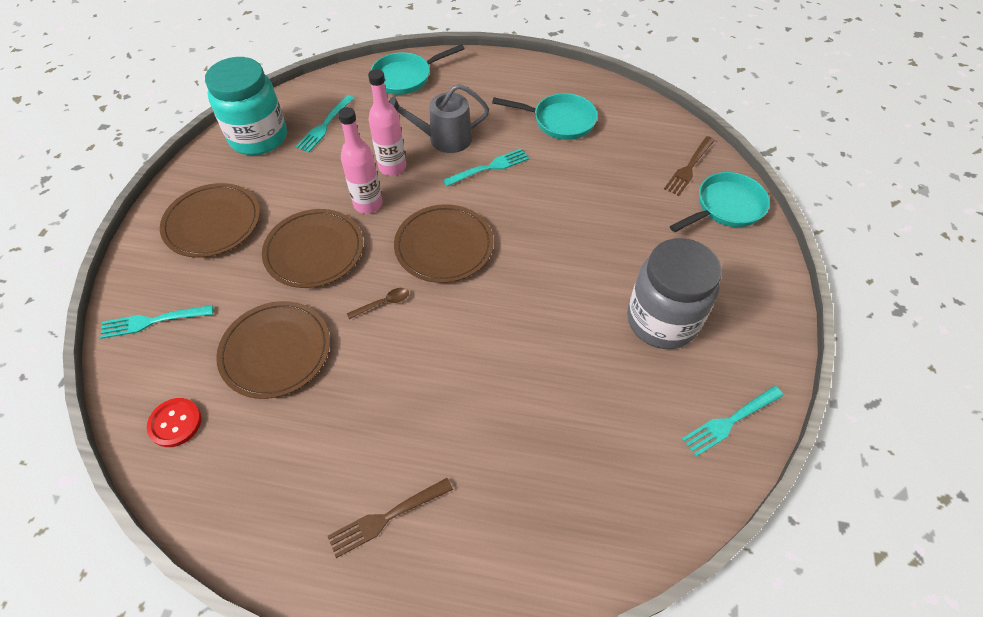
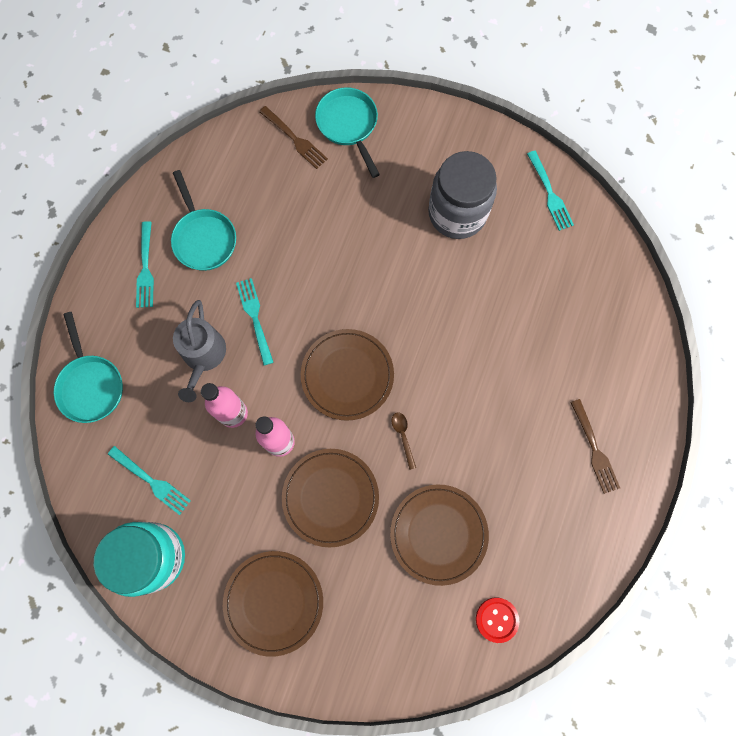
camera: 80 degrees left, 20 degrees up
(153, 321) = (388, 651): turquoise fork -> turquoise fork (145, 268)
(559, 121) = (203, 238): turquoise pan -> turquoise pan turned 135 degrees clockwise

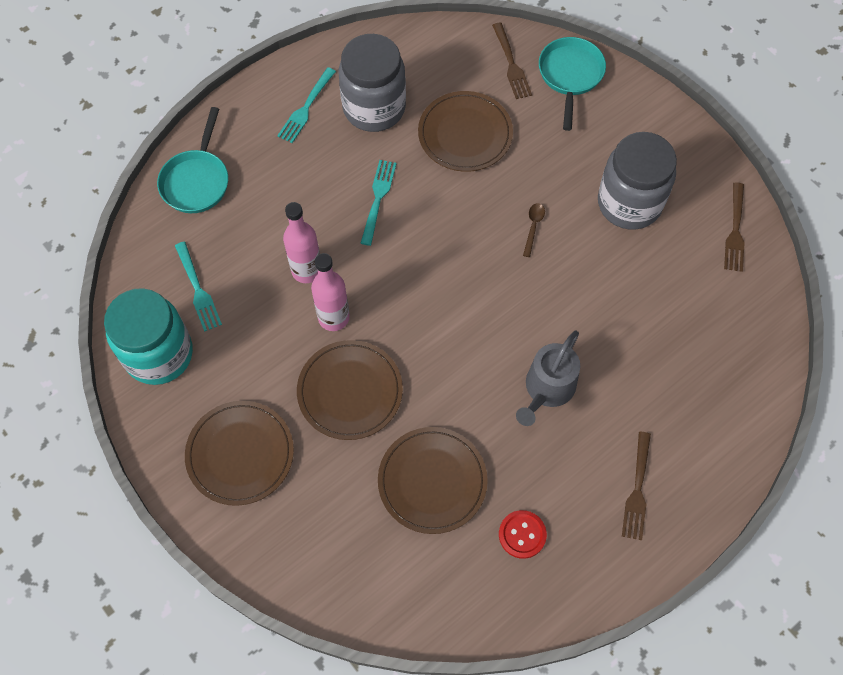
camera: 30 degrees right, 10 degrees down
(203, 238) = (374, 108): turquoise pan -> grey jar
(203, 356) = (311, 207): grey watering can -> grey watering can (547, 389)
(347, 375) = (433, 292): brown plate -> brown plate (465, 134)
(403, 436) = (452, 375): brown spoon -> brown spoon (533, 227)
(497, 619) = (441, 592): red button -> red button (522, 534)
(549, 193) = (735, 230): turquoise fork -> brown fork

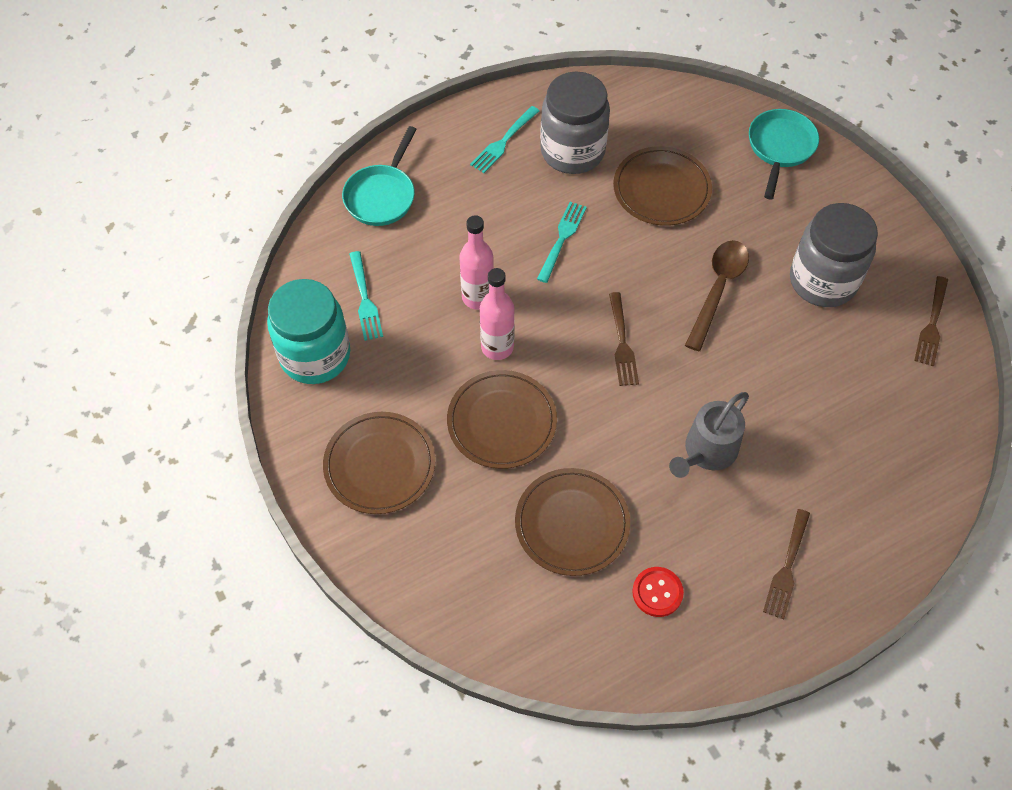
camera: 10 degrees right, 5 degrees down
(511, 63) = (720, 128): brown fork -> brown fork (622, 342)
(533, 227) = (718, 289): brown spoon -> brown spoon, size x2.11

